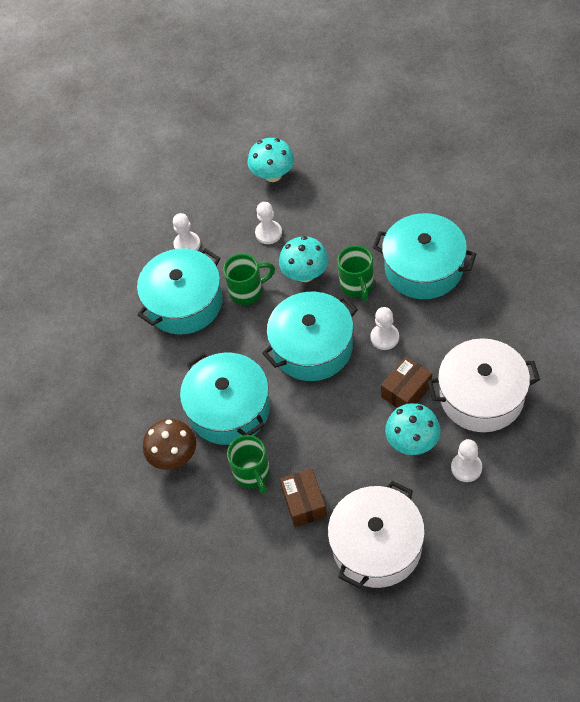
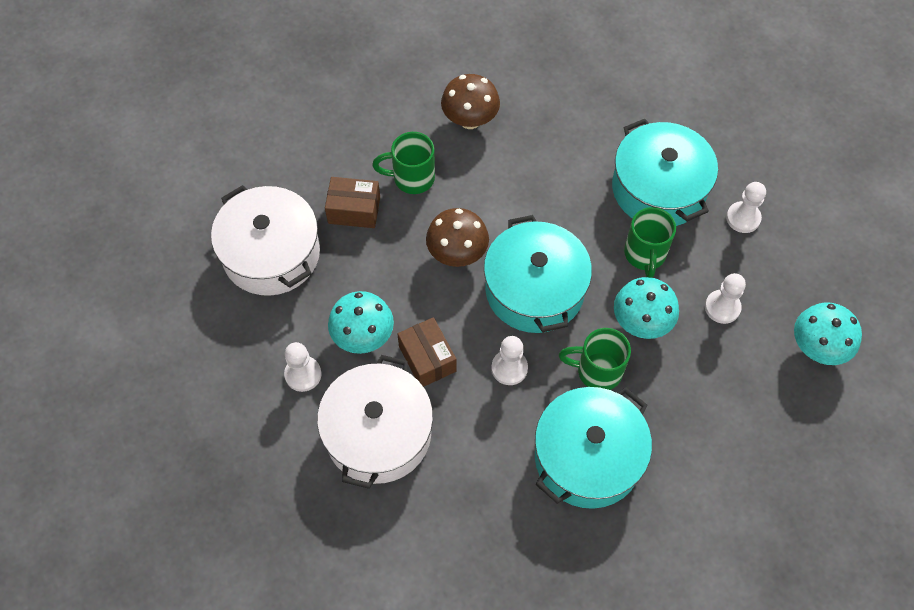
camera: 105 degrees right, 5 degrees up
(229, 409) = (498, 184): turquoise pot -> none
(307, 410) = (457, 254): none -> brown mushroom

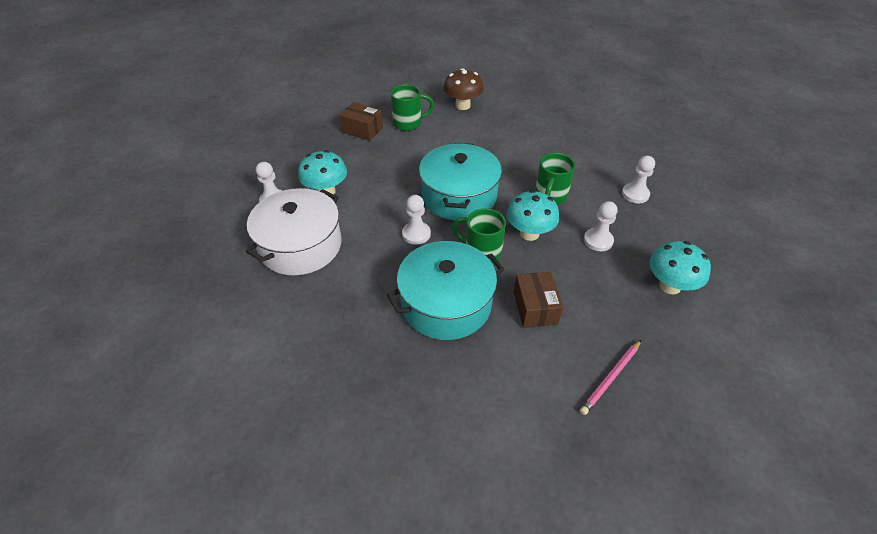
camera: 20 degrees right, 15 degrees down
(271, 254) = (297, 138): white pot -> none
(411, 178) = (409, 123): green mug -> green mug turned 150 degrees clockwise
(427, 359) = (361, 214): brown box -> brown box (535, 308)
(457, 254) = (416, 165): brown mushroom -> none
(658, 188) = (576, 165): turquoise pot -> none
(790, 490) = (611, 378): none -> pink pencil

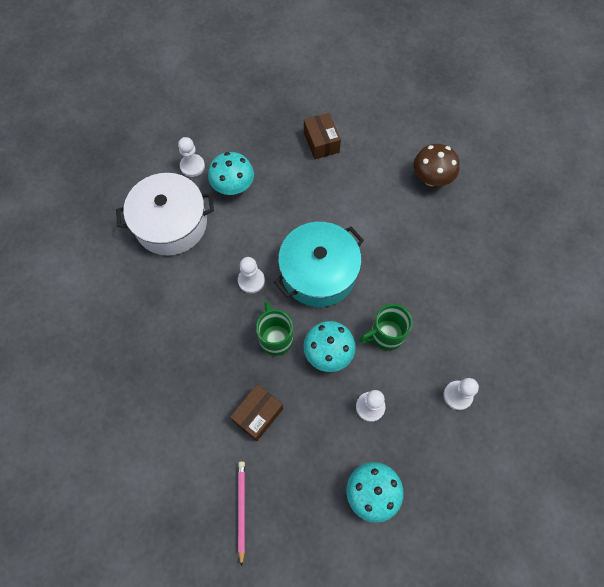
camera: 45 degrees right, 20 degrees up
(409, 123) = (364, 164): green mug -> none
(446, 304) = (207, 356): turquoise pot -> none
(611, 378) = (241, 509): pink pencil -> pink pencil turned 90 degrees clockwise

